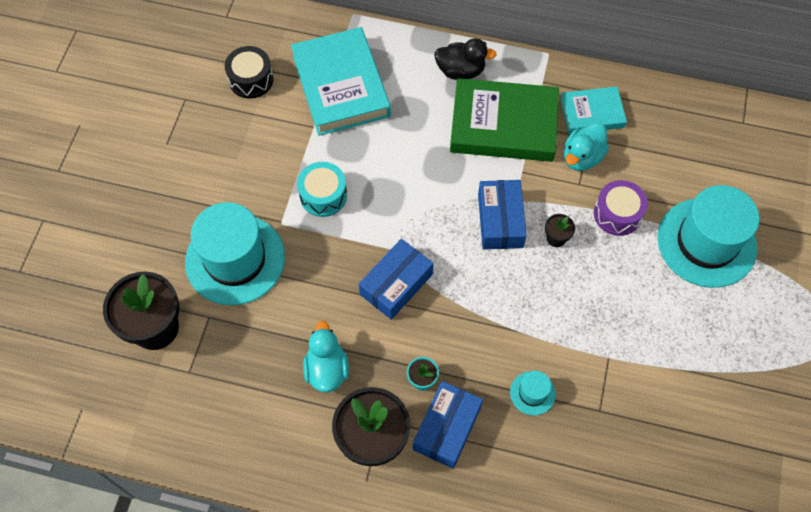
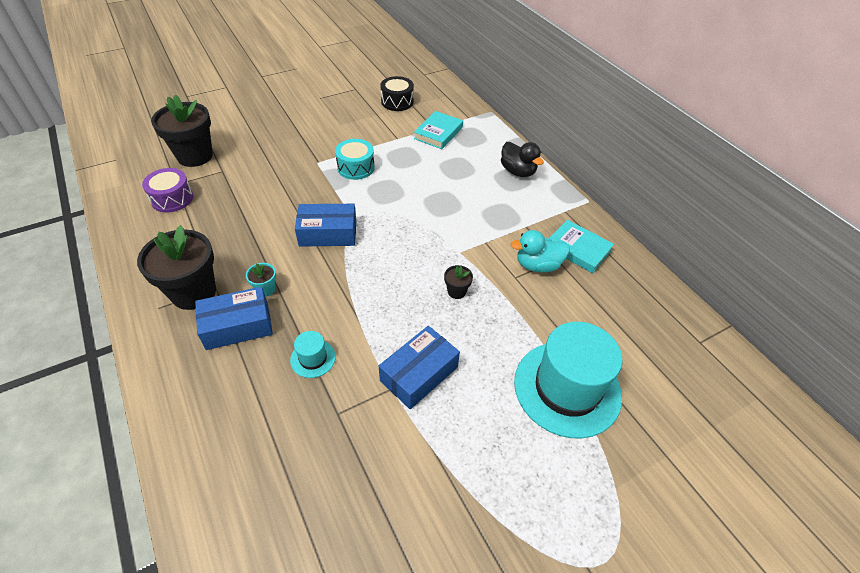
camera: 45 degrees right, 15 degrees down
(235, 259) = (272, 159): turquoise hat -> none
(327, 369) = (231, 238): turquoise duck -> none
(341, 86) = (438, 133): turquoise book -> turquoise book, size x0.57
(500, 220) = (434, 254): blue box -> blue box (419, 374)
(503, 125) = (507, 212): green book -> none
(617, 214) = (519, 314): purple drum -> purple drum (172, 198)

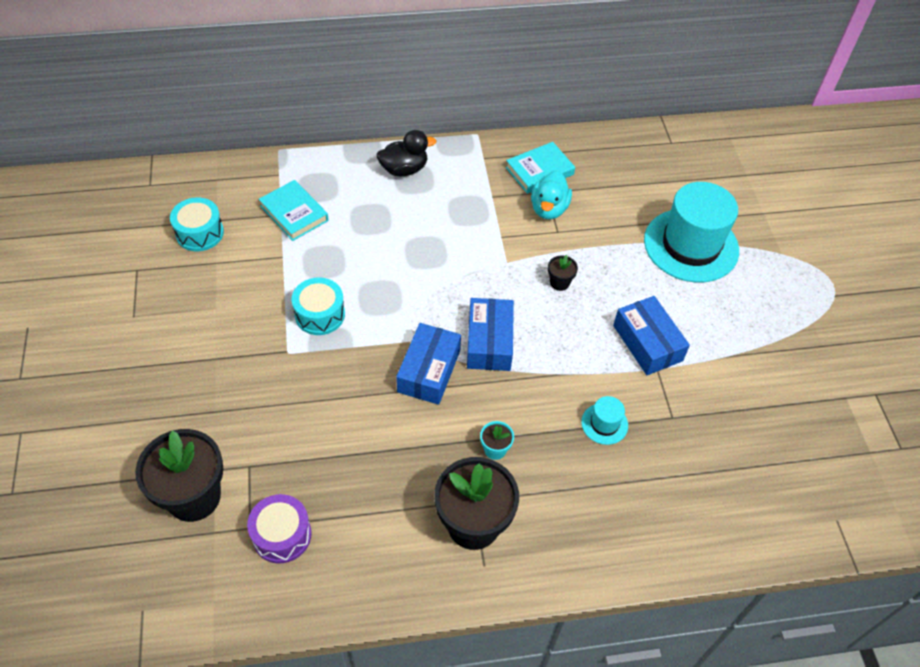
camera: 70 degrees left, 5 degrees up
(238, 326) = (540, 485): blue box -> blue box (489, 342)
(397, 102) = (200, 233): black drum -> turquoise drum

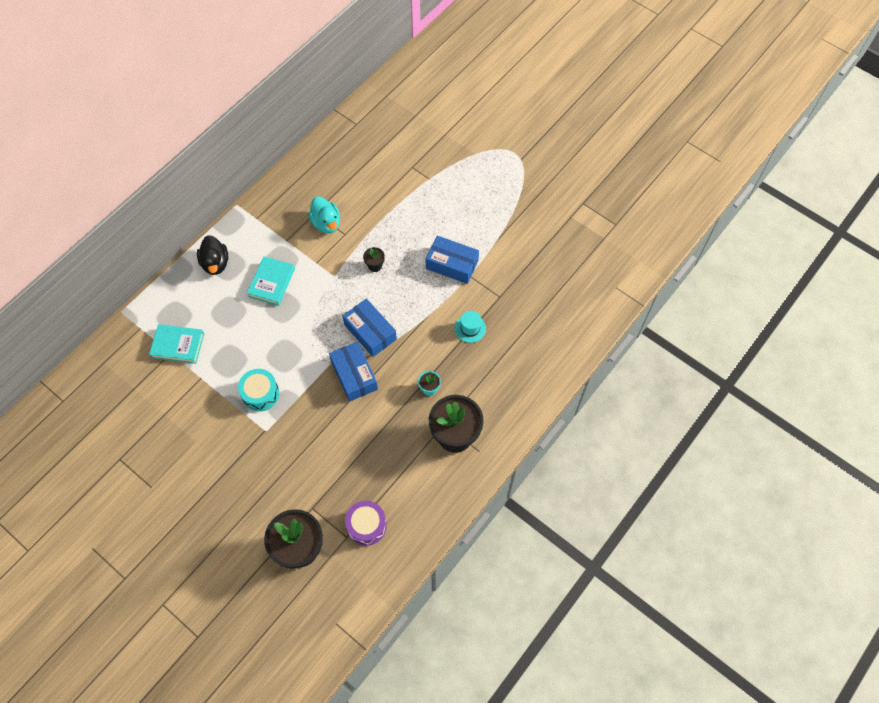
camera: 40 degrees left, 10 degrees up
(200, 233) = (132, 405): turquoise drum -> none
(404, 169) = (215, 263): black duck -> black duck turned 135 degrees clockwise
(539, 171) = (298, 202): turquoise book -> turquoise book (271, 282)
(691, 245) = (424, 186): turquoise hat -> none

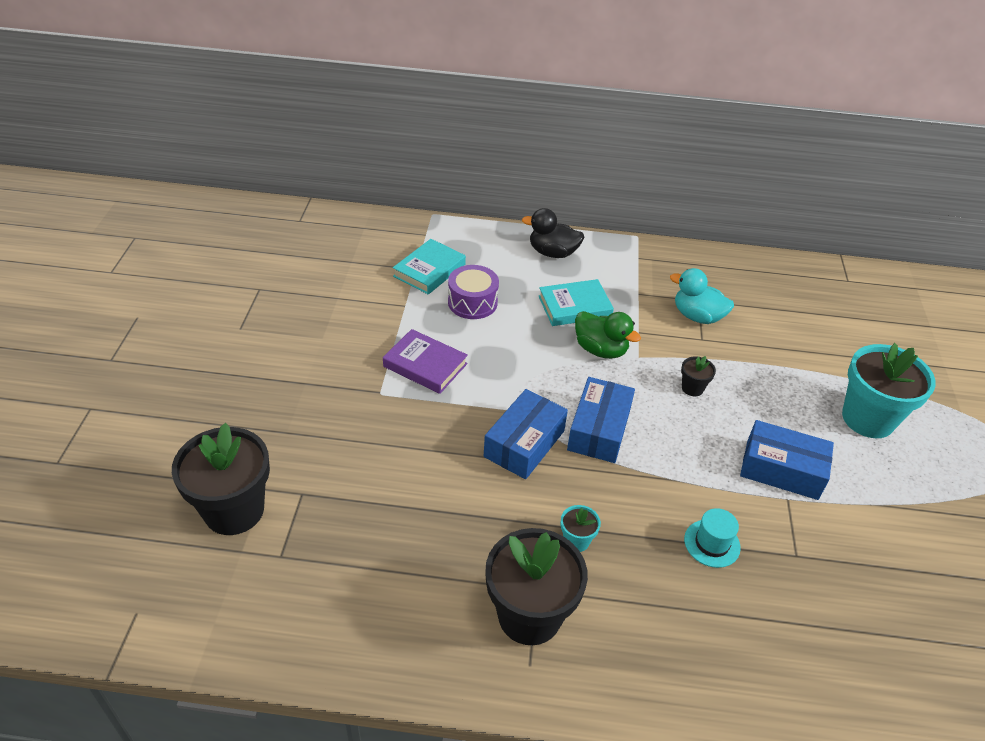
camera: 55 degrees right, 20 degrees down
(178, 345) = (429, 270): turquoise book -> turquoise book turned 60 degrees clockwise
(215, 263) = (552, 253): black duck -> black duck turned 60 degrees clockwise
(260, 394) = (425, 365): turquoise drum -> purple book
(315, 292) = (600, 350): none -> green duck
(326, 223) = (697, 316): turquoise duck -> turquoise duck turned 90 degrees clockwise
(366, 525) = (312, 572): purple drum -> purple drum (472, 302)
(450, 199) = (868, 419): none -> turquoise flower pot
(452, 264) = (781, 469): blue box -> blue box turned 60 degrees counterclockwise

